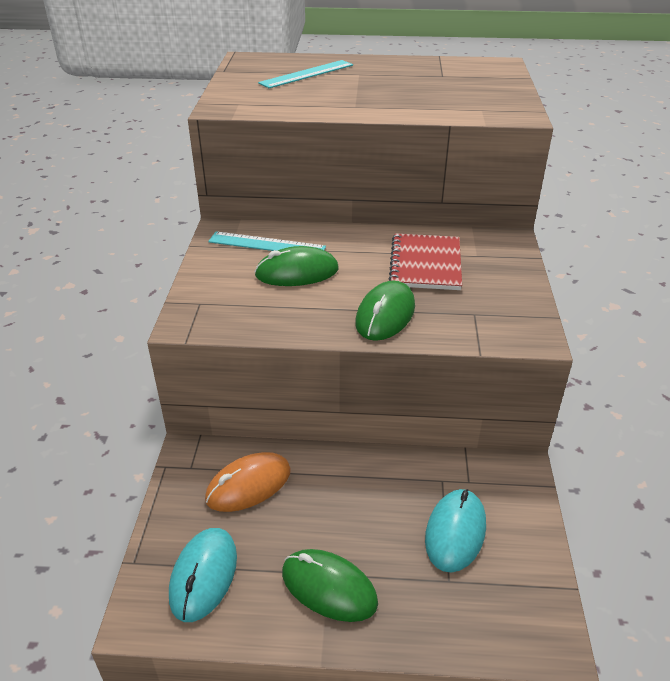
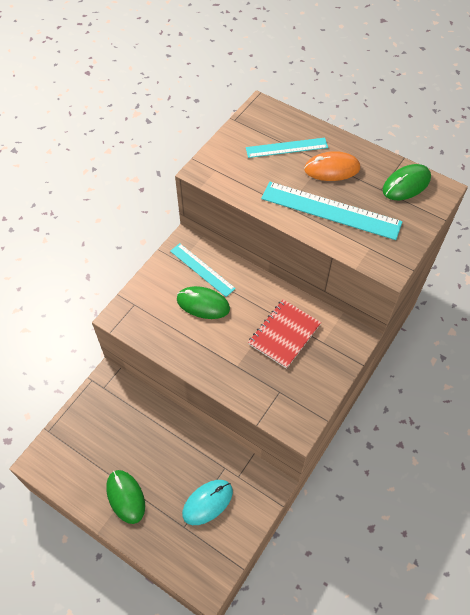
camera: 30 degrees right, 20 degrees up
(203, 575) = (74, 457): turquoise mouse -> none
(248, 485) = (125, 415): orange mouse -> orange mouse (332, 169)
(385, 315) = (228, 366): green mouse -> green mouse (406, 184)
(407, 98) = (331, 210): none -> turquoise ruler

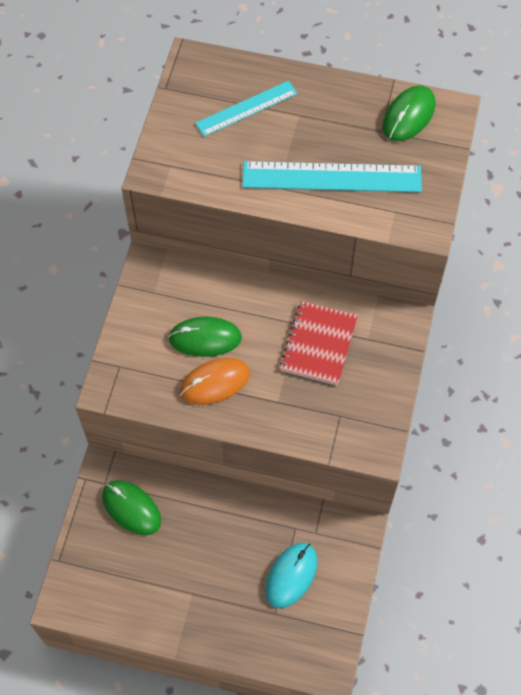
camera: 20 degrees left, 5 degrees up
(125, 497) = (190, 604): green mouse -> green mouse (131, 508)
(202, 269) = (185, 294): turquoise ruler -> none
(332, 169) = (313, 121): orange mouse -> orange mouse (215, 382)

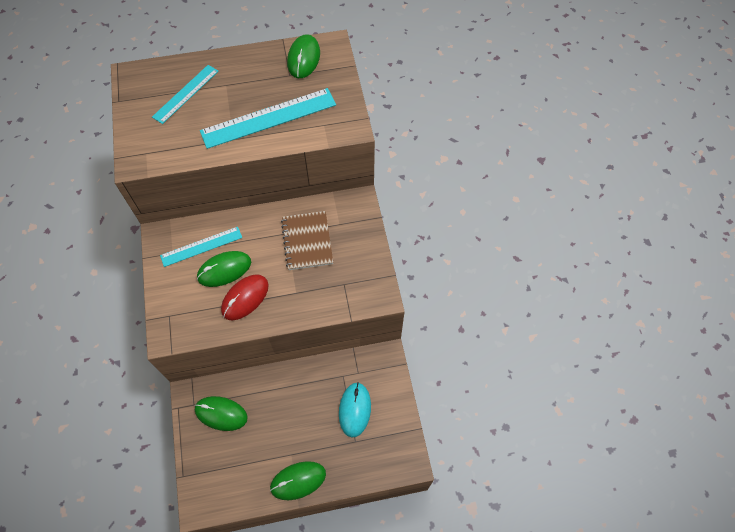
camera: 25 degrees left, 0 degrees up
(187, 627) = (298, 480): none -> green mouse
(190, 298) = (201, 246): none -> turquoise ruler
(215, 382) = (245, 298): orange mouse -> red mouse
(319, 344) = (307, 241): red notebook -> brown notebook

